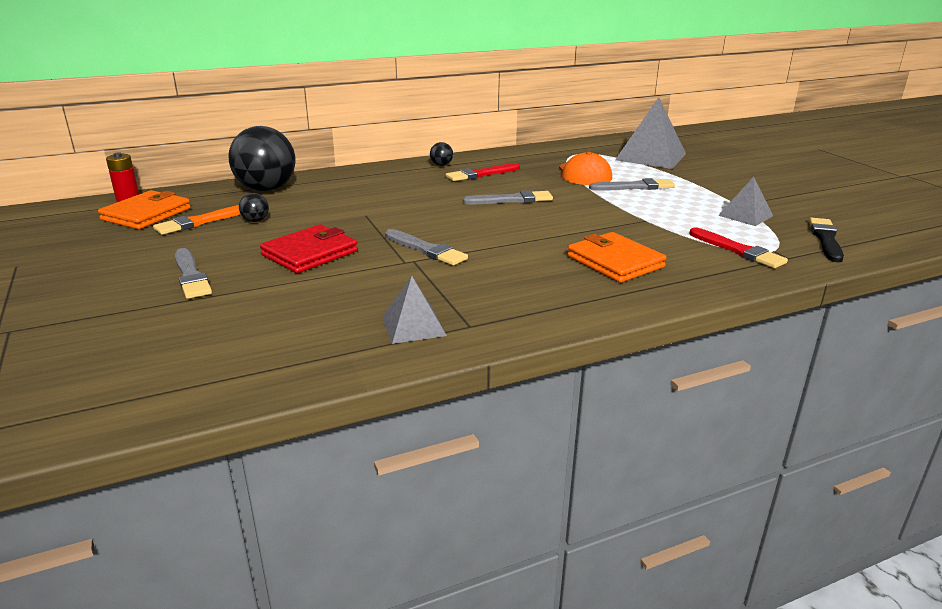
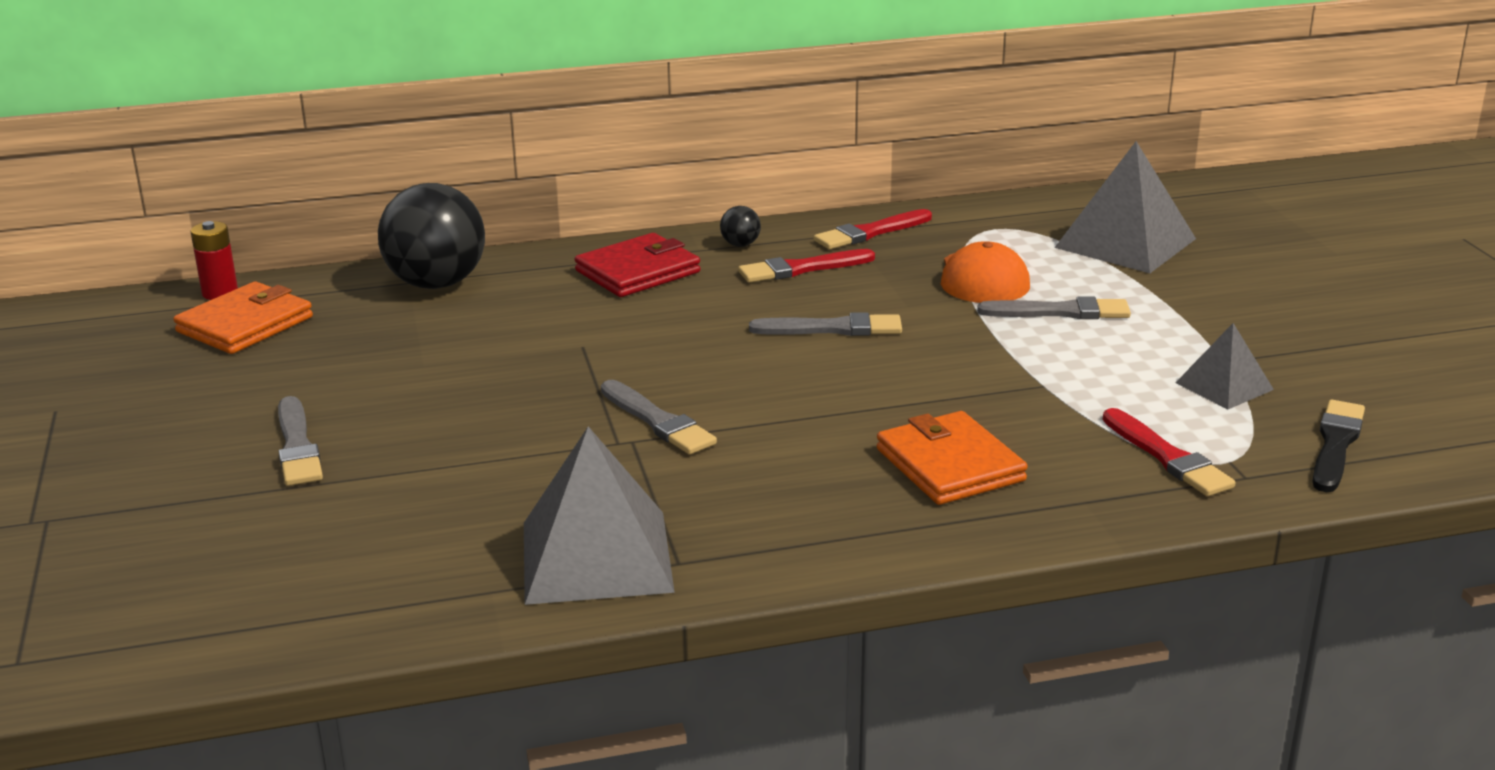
camera: 10 degrees right, 0 degrees up
(201, 221) = (325, 344): orange brush -> none
(255, 221) = (408, 348): black ball -> none
(310, 253) = (478, 416): red wallet -> red wallet (638, 272)
(413, 326) = (596, 556): grey pyramid -> grey pyramid, size x1.80
(512, 157) = (871, 232): none -> red brush

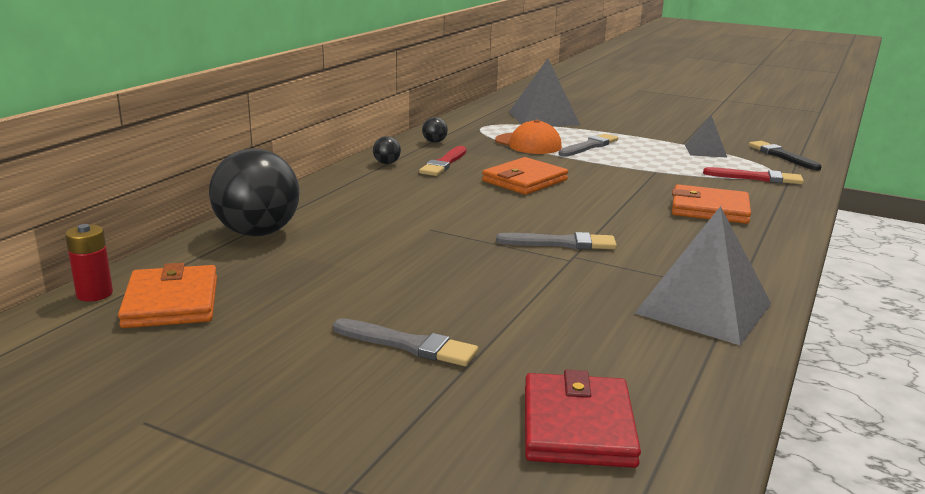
camera: 50 degrees left, 5 degrees down
(638, 272) = (366, 189): red wallet -> red wallet (578, 426)
(832, 329) = (524, 180): grey brush -> orange wallet
(871, 232) = (434, 142): red brush -> black ball

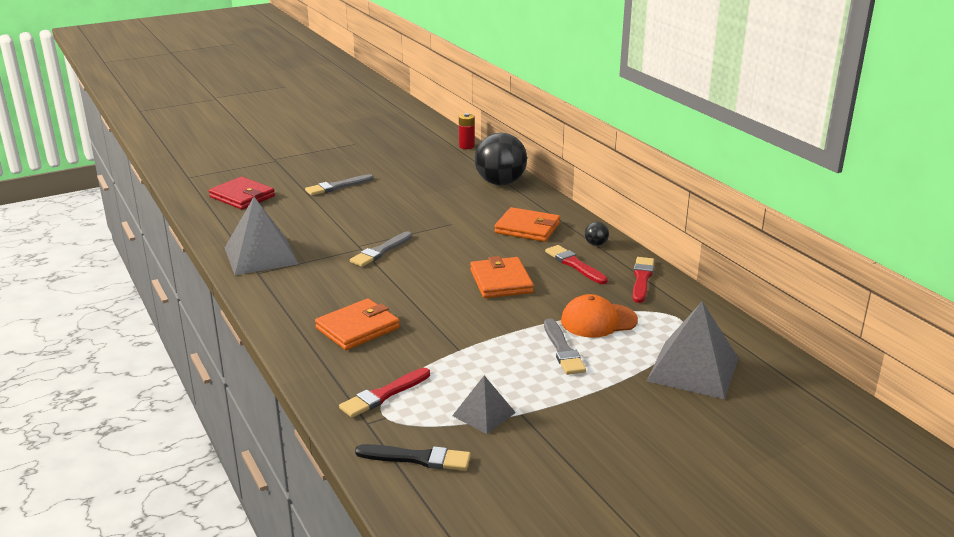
camera: 125 degrees right, 5 degrees up
(171, 302) = (439, 156): orange wallet -> orange wallet (527, 228)
(434, 142) = (642, 279): black ball -> red brush

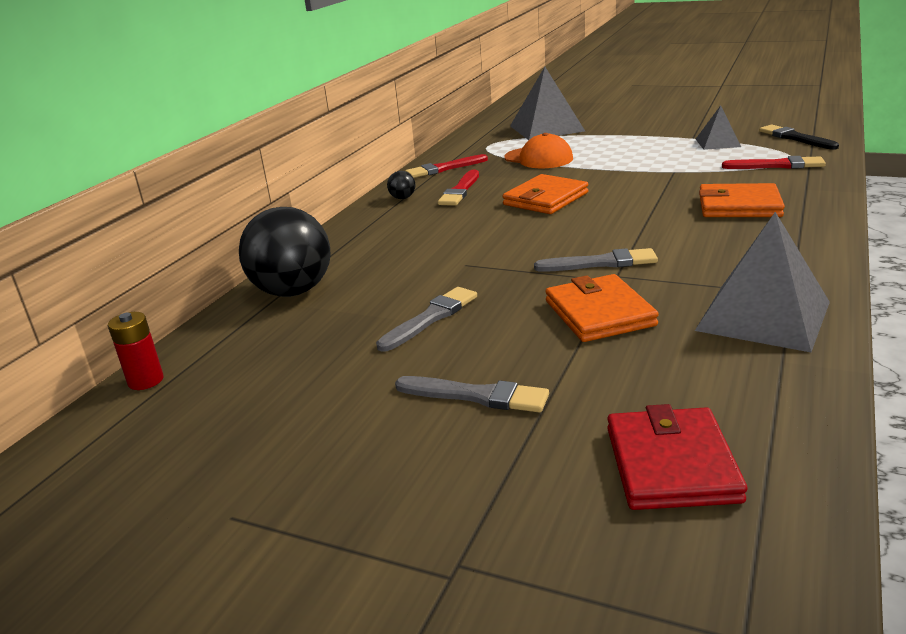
camera: 125 degrees left, 0 degrees up
(527, 228) = (413, 230): orange wallet -> orange wallet (599, 313)
(562, 350) = (600, 153): grey brush -> grey brush (430, 318)

